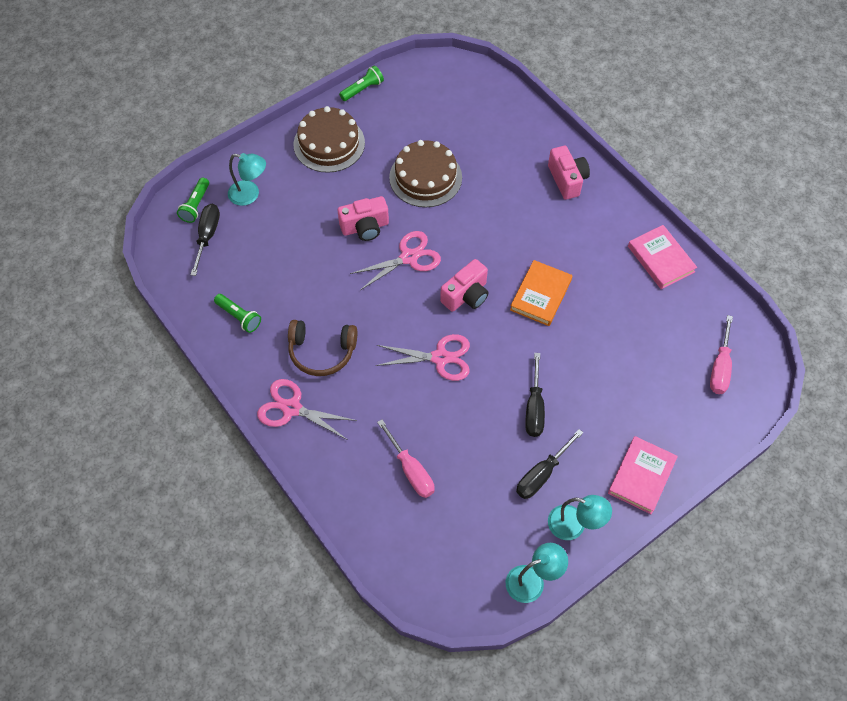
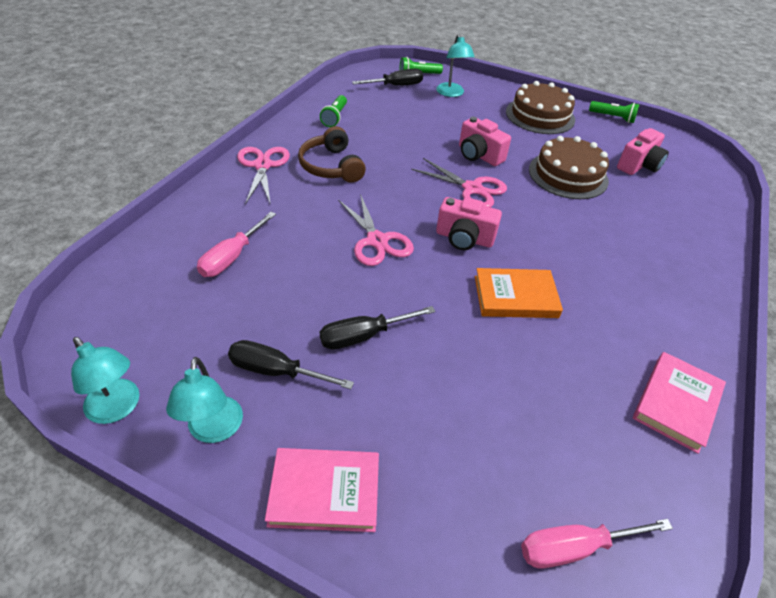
camera: 60 degrees right, 15 degrees down
(567, 180) = (682, 275): pink camera -> pink camera (638, 165)

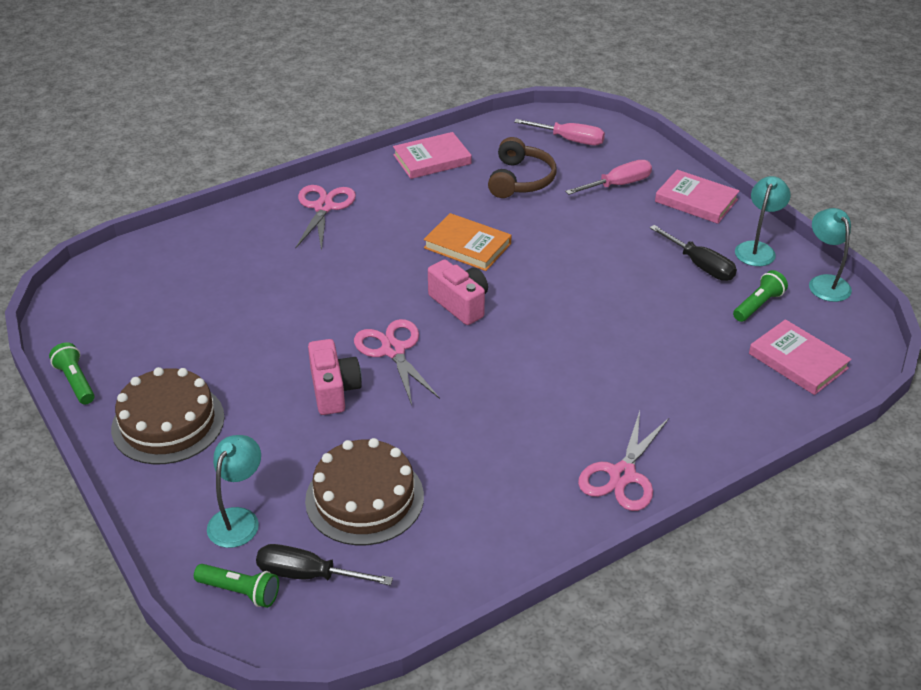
camera: 145 degrees left, 5 degrees down
(144, 292) = (798, 361): none -> pink book
(232, 257) = (704, 366): pink screwdriver -> pink screwdriver (617, 185)
(331, 166) = (534, 441): brown headphones -> brown headphones (520, 180)
(335, 117) = (467, 533): green flashlight -> green flashlight (758, 305)
(364, 336) = (617, 263): black screwdriver -> none
(377, 241) = (549, 332): pink scissors -> pink scissors (324, 207)
(568, 175) = (264, 327): brown cake -> brown cake (364, 498)
(638, 165) = (165, 309): pink camera -> none

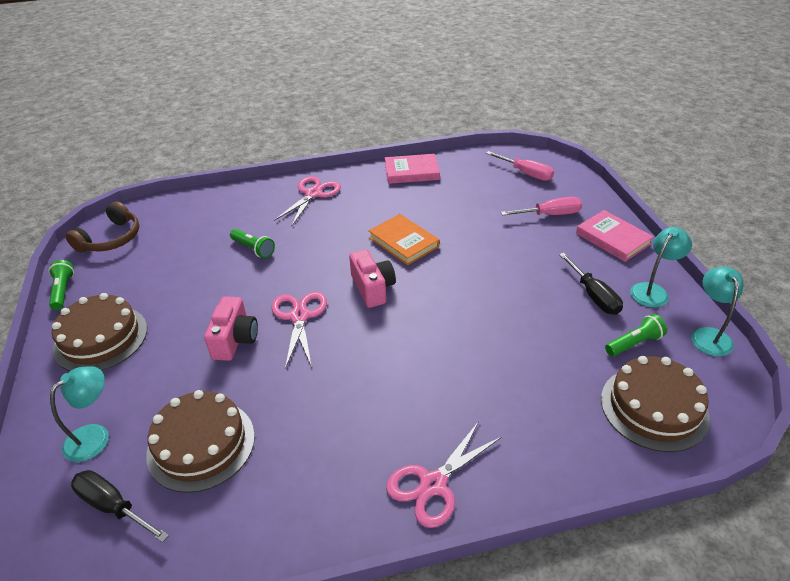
camera: 20 degrees right, 0 degrees up
(240, 591) = (52, 506): green flashlight -> green flashlight (253, 249)
(520, 180) = (472, 198): brown headphones -> brown headphones (111, 239)
(798, 361) = (654, 408): pink book -> brown cake

